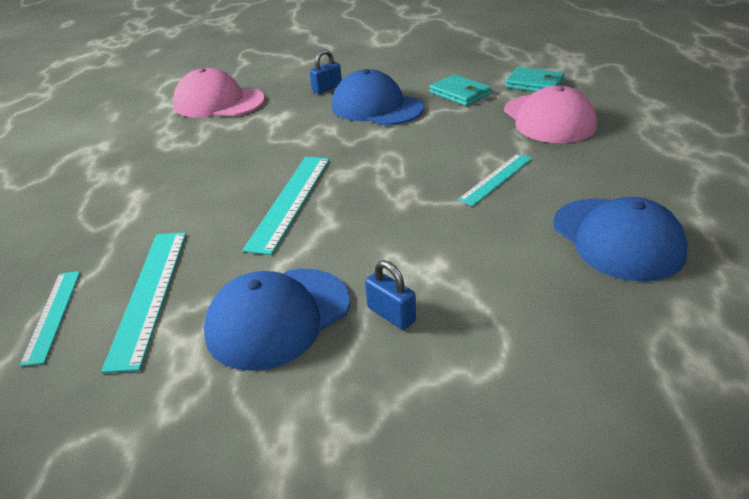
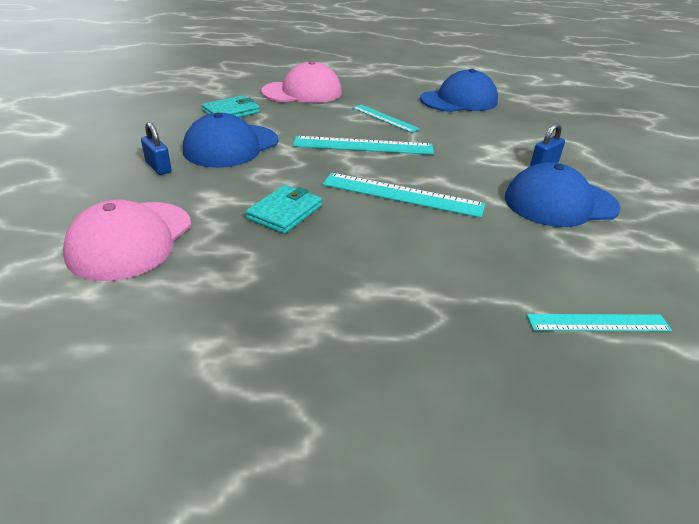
camera: 90 degrees left, 0 degrees up
(149, 295) = (550, 264): turquoise ruler -> turquoise ruler (363, 146)
(278, 317) = (560, 203): blue cap -> blue cap turned 120 degrees clockwise
(535, 84) = (236, 87): turquoise wallet -> turquoise wallet (285, 212)

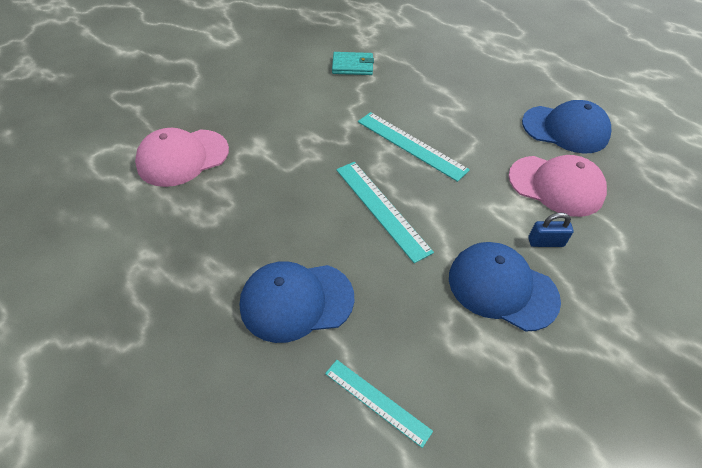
camera: 40 degrees right, 15 degrees up
(158, 167) = (253, 102): blue padlock -> none
(231, 146) = (316, 102): blue cap -> blue cap (296, 301)
(285, 212) = (285, 182): turquoise wallet -> none
(302, 92) = (430, 64): pink cap -> pink cap (556, 186)
(384, 118) = (465, 122): turquoise ruler -> none

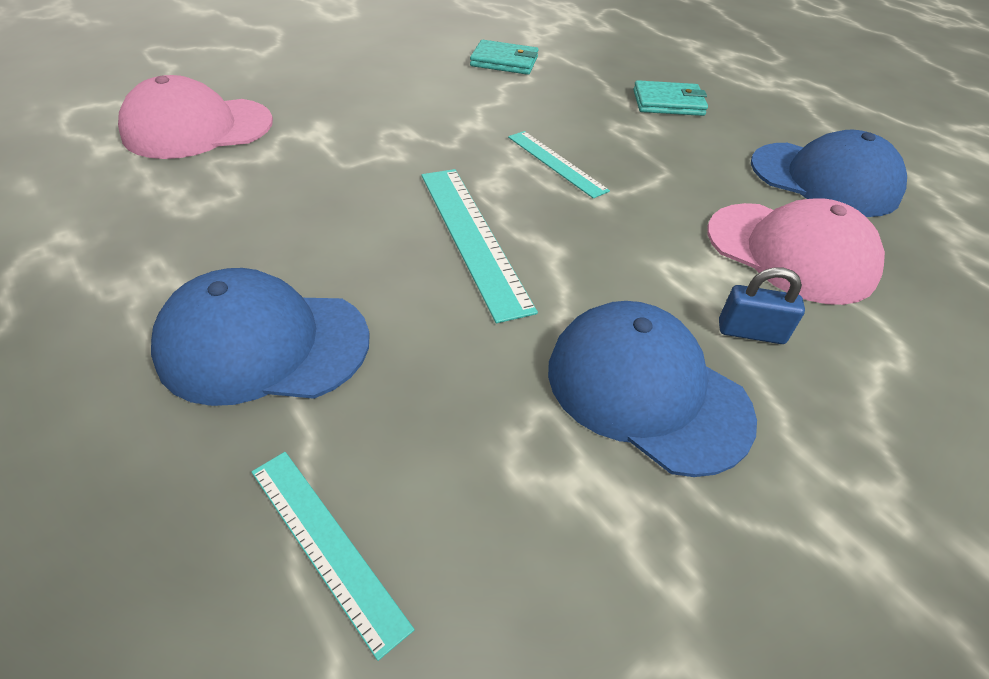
camera: 10 degrees right, 5 degrees down
(411, 145) = (556, 163): turquoise ruler -> turquoise ruler, size x0.64
(463, 84) = (668, 103): none -> turquoise wallet

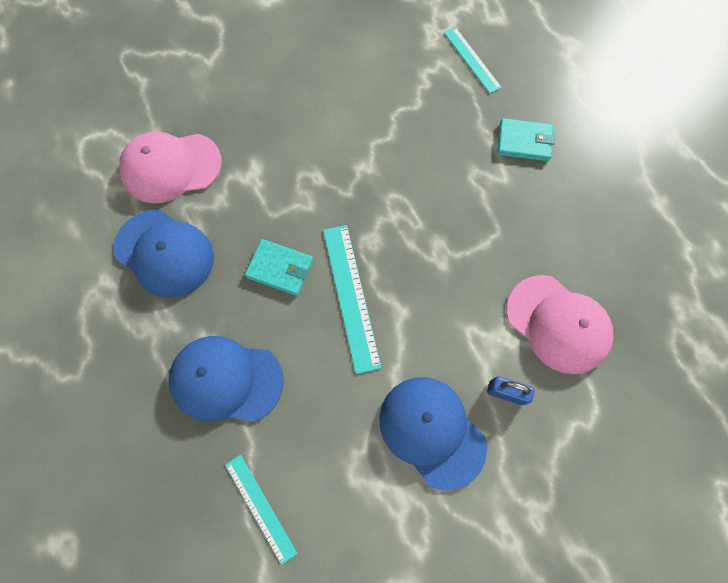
camera: 10 degrees right, 25 degrees up
(504, 61) = (401, 77): turquoise wallet -> turquoise wallet (280, 268)
(556, 163) = (419, 219): turquoise ruler -> turquoise ruler (472, 60)
(824, 179) = (614, 247): blue cap -> blue cap (165, 253)

